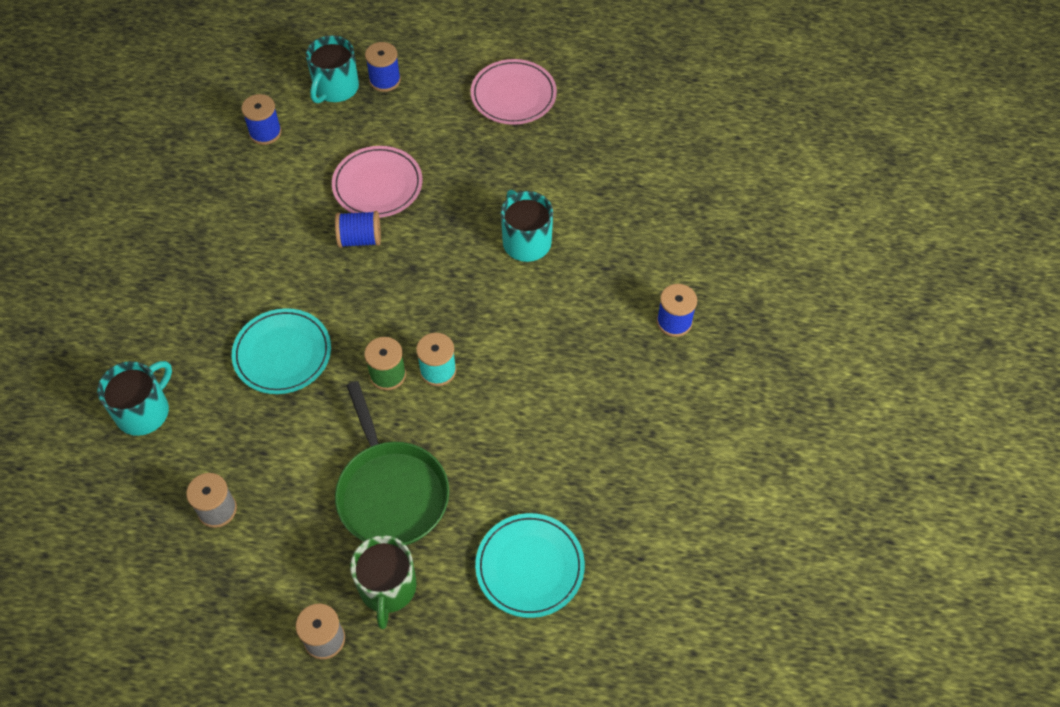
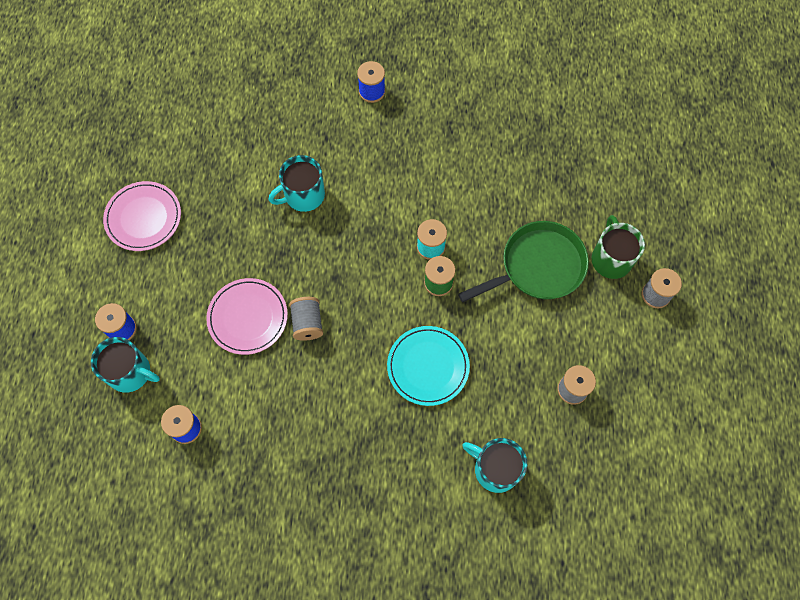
camera: 95 degrees left, 10 degrees up
(360, 239) = (307, 323): blue spool -> grey spool
(387, 588) = (611, 259): green mug -> green mug turned 90 degrees counterclockwise
(530, 567) = (579, 171): turquoise plate -> none

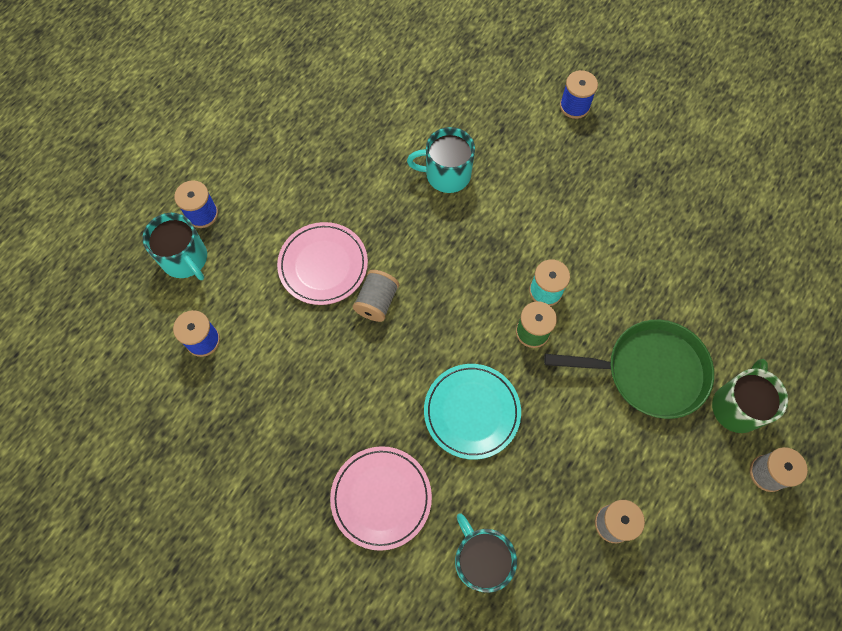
camera: 30 degrees right, 0 degrees up
(143, 218) = (283, 120): pink plate -> pink plate (381, 498)

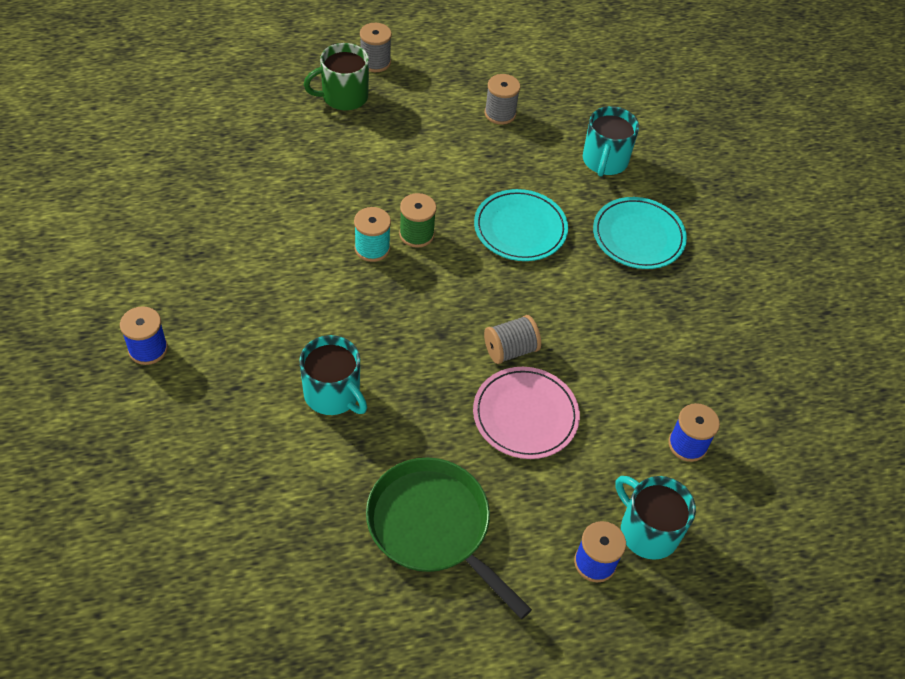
camera: 140 degrees left, 15 degrees down
(185, 259) = (648, 531): turquoise mug -> turquoise mug turned 45 degrees counterclockwise
(381, 498) = (638, 236): pink plate -> turquoise plate
(650, 371) = (369, 152): green pan -> green pan (432, 526)

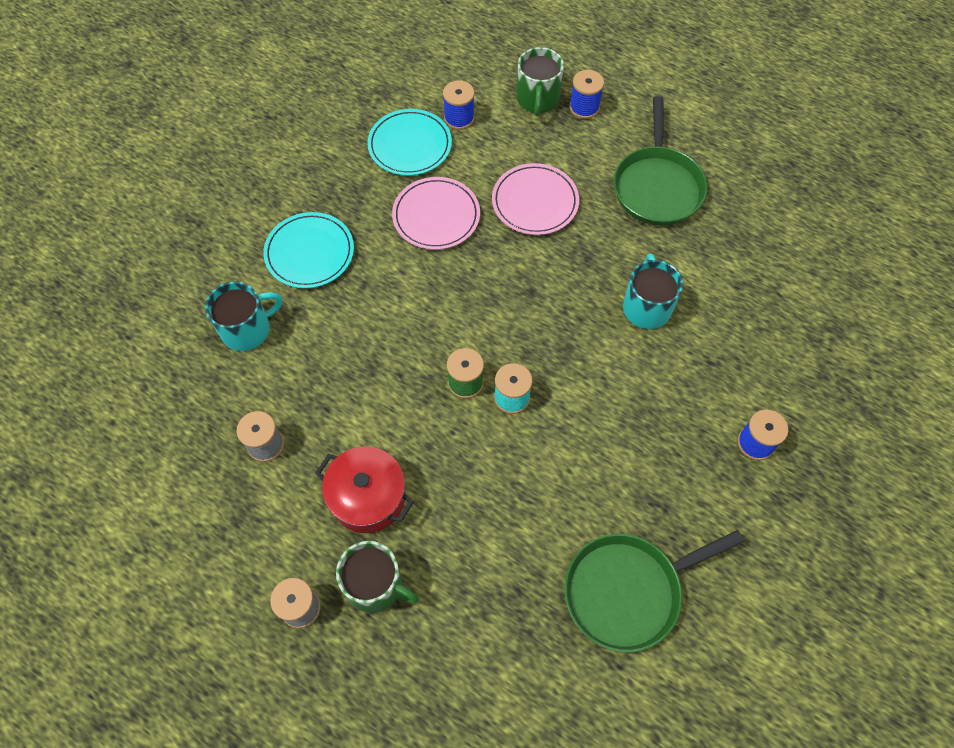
camera: 130 degrees left, 10 degrees up
(175, 193) = (627, 591): none -> green pan
(401, 130) = (368, 497): none -> red pot
(510, 350) = (497, 246): grey spool -> none
(520, 228) = (383, 325): turquoise plate -> turquoise plate (410, 145)
(588, 336) = (436, 216): none -> pink plate
(648, 531) = (537, 99): turquoise mug -> green mug

